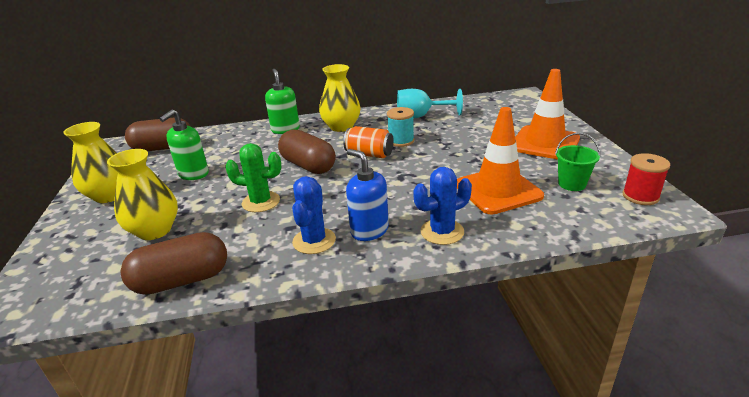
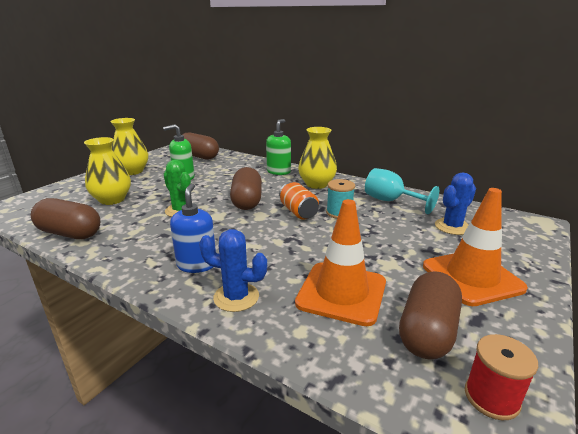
camera: 40 degrees right, 5 degrees down
(314, 241) = (158, 251): blue cactus -> blue cactus (452, 227)
(572, 184) = (427, 331): green bucket -> brown capsule

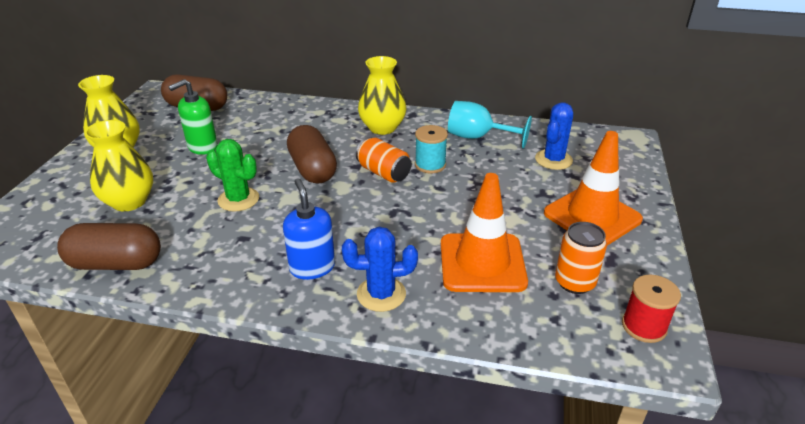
camera: 20 degrees left, 10 degrees up
(279, 172) = (324, 115): green soap dispenser -> none
(427, 331) = (574, 282): brown capsule -> orange can

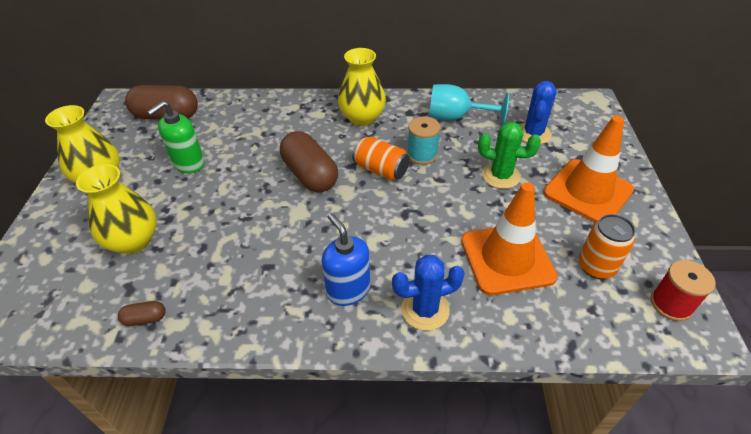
camera: 10 degrees left, 10 degrees up
(116, 263) = (145, 319): brown capsule -> brown capsule, size x0.44
(238, 199) = (247, 221): green cactus -> green cactus (500, 176)

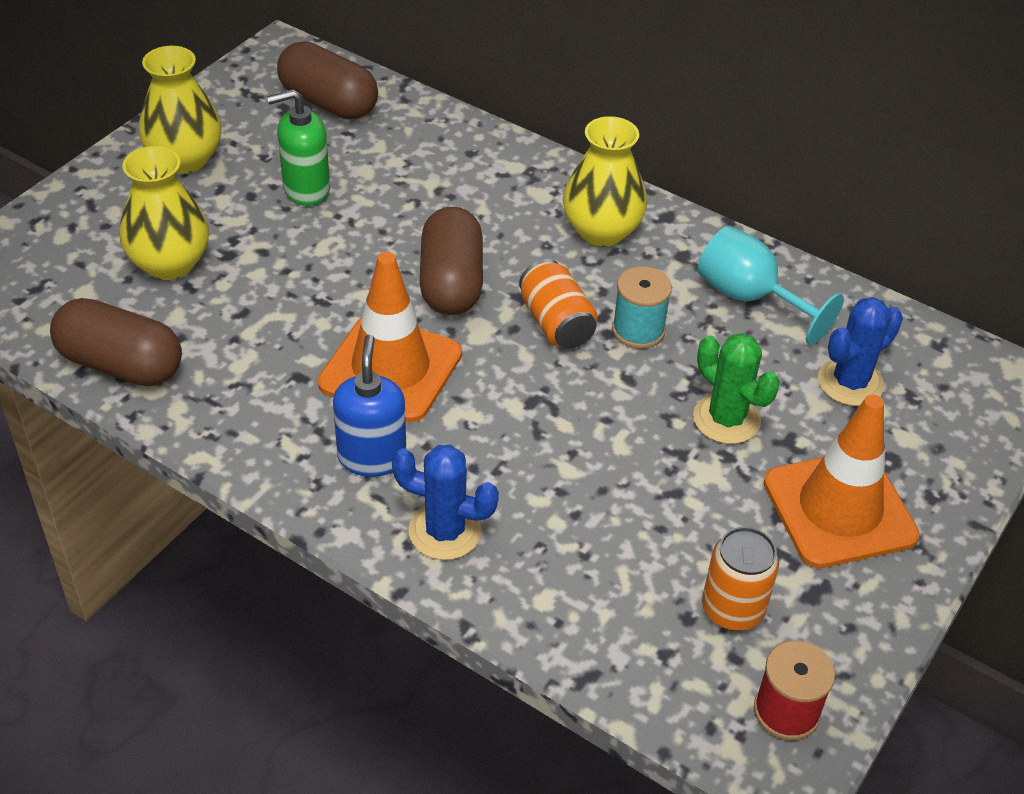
camera: 30 degrees right, 0 degrees up
(145, 319) = (121, 365): brown capsule -> brown capsule, size x2.26
(507, 258) = (615, 531): orange traffic cone -> orange traffic cone (390, 369)

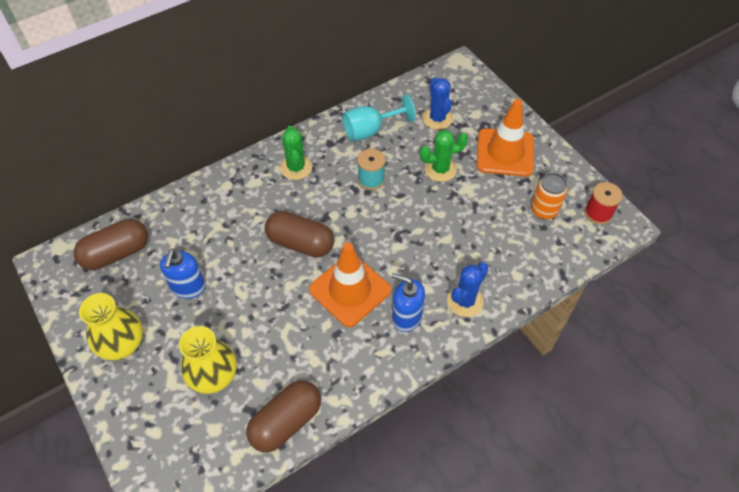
camera: 65 degrees left, 10 degrees up
(306, 189) = (188, 287): green soap dispenser -> blue soap dispenser
(556, 323) = (351, 209): orange can -> none
(601, 231) = (296, 167): yellow vase -> green cactus

